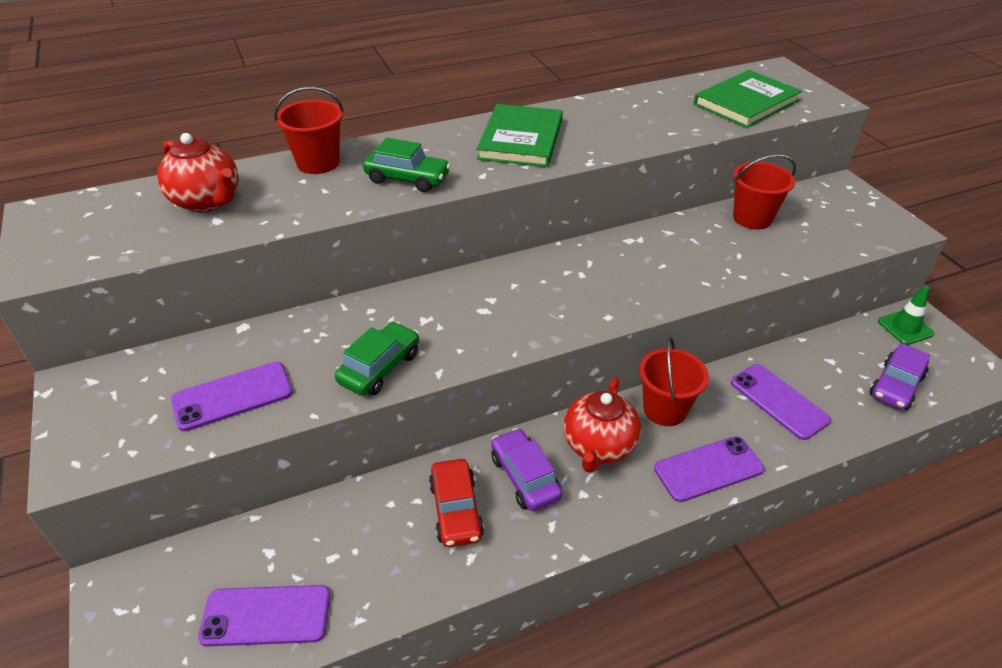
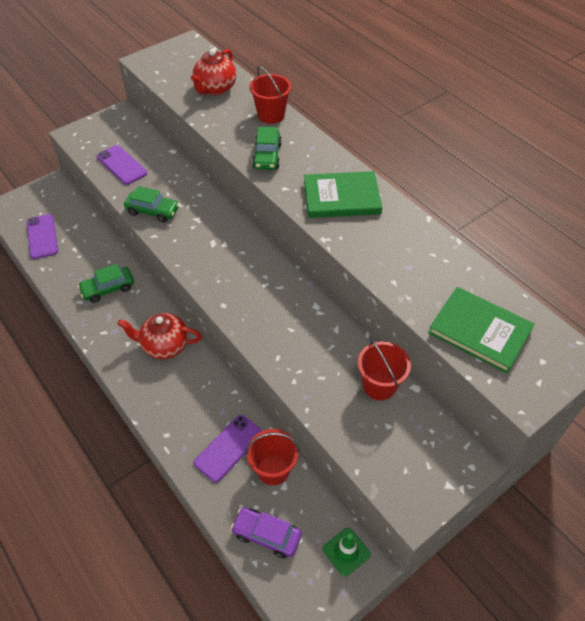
camera: 75 degrees right, 10 degrees up
(456, 510) = (108, 289): red car -> green car
(524, 477) = (135, 314): purple car -> none
(665, 409) = (204, 377): red bucket -> red bucket (273, 469)
(708, 469) = (157, 406): purple phone -> none

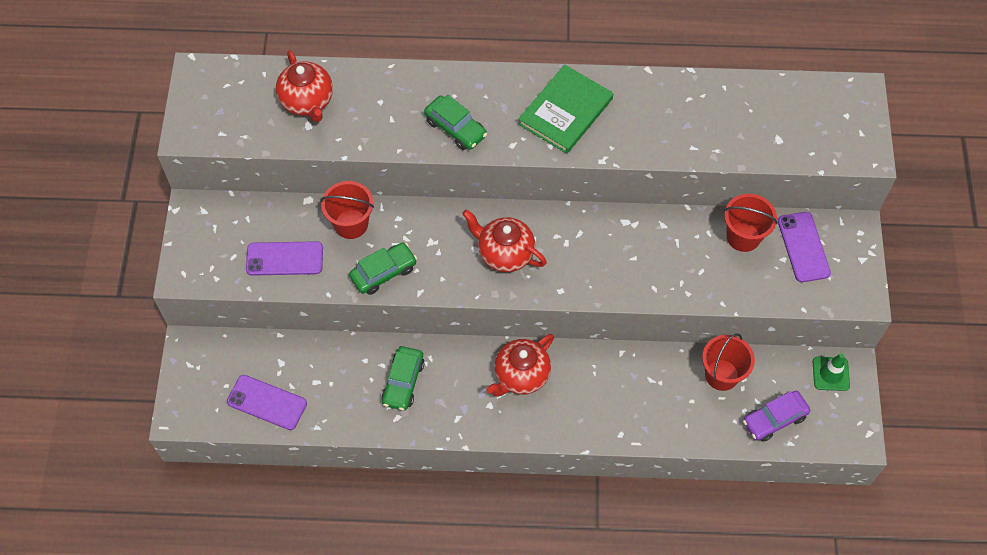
camera: 50 degrees left, 10 degrees up
(224, 258) = (504, 253): none -> red teapot
(228, 448) = (674, 394): purple phone -> purple phone (803, 247)
(271, 115) = (398, 84): red bucket -> red bucket (351, 224)
(479, 331) = (788, 131): green book -> none

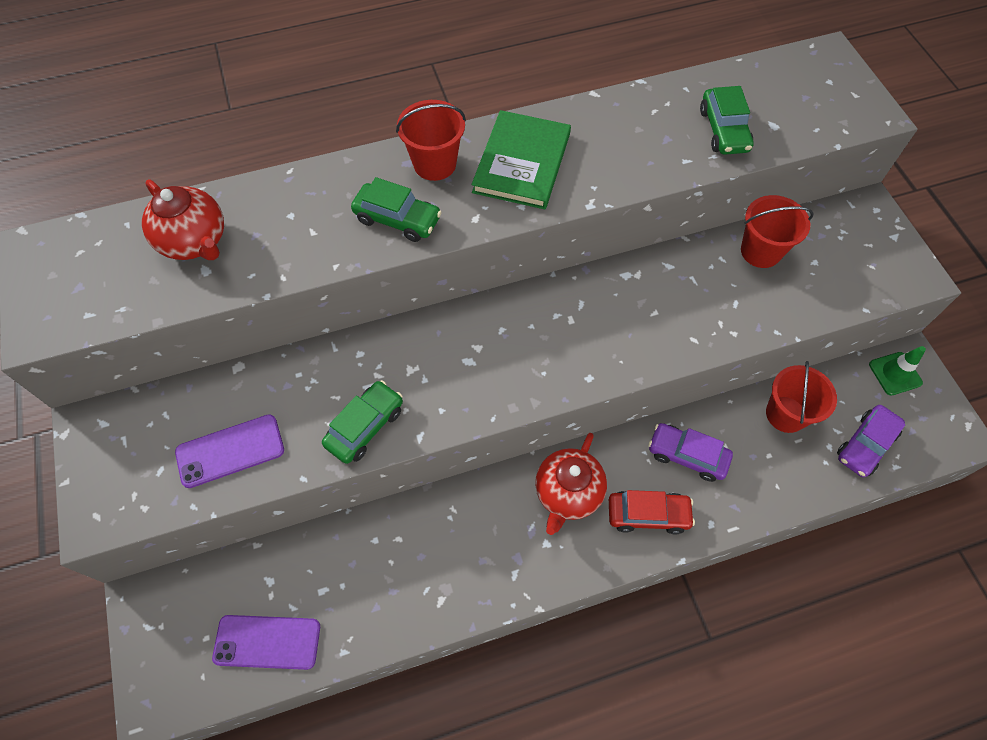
camera: 20 degrees left, 0 degrees up
(351, 224) = (303, 379): red bucket -> red bucket (435, 164)
(403, 382) = (432, 551): green car -> green car (724, 130)
(504, 253) = (504, 355): red teapot -> none
(575, 411) = (648, 514): none -> red car
(626, 379) = (687, 455): none -> purple car
(803, 247) = (828, 242): purple phone -> none

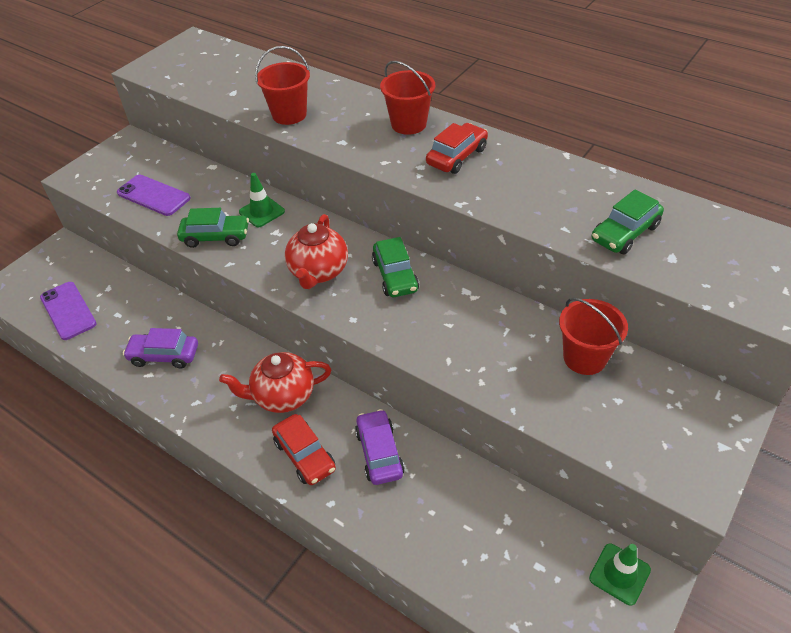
camera: 55 degrees right, 15 degrees down
(195, 241) = (248, 79): red teapot -> red teapot (318, 272)
(366, 363) = (262, 212): none -> green traffic cone
(397, 219) = (346, 134): green car -> green car (395, 276)
(522, 163) = (456, 156): green book -> red car
(785, 414) = (484, 503): red bucket -> red bucket (289, 114)
(865, 445) = (513, 587): purple car -> purple car (164, 355)

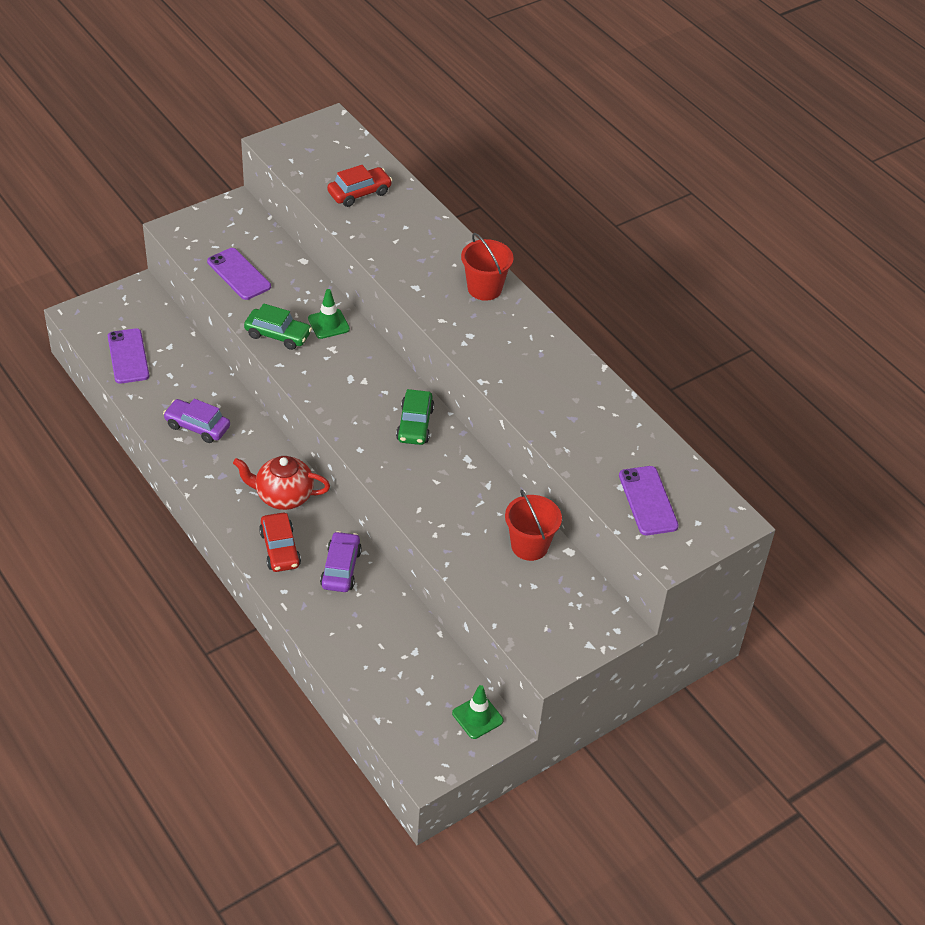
camera: 15 degrees right, 0 degrees up
(289, 114) = (383, 242): red bucket -> none
(318, 272) = (351, 399): red teapot -> none
(456, 156) = (507, 336): red car -> red car (359, 193)
(625, 233) = (599, 453): green car -> none
(710, 263) = (648, 501): none -> purple phone

